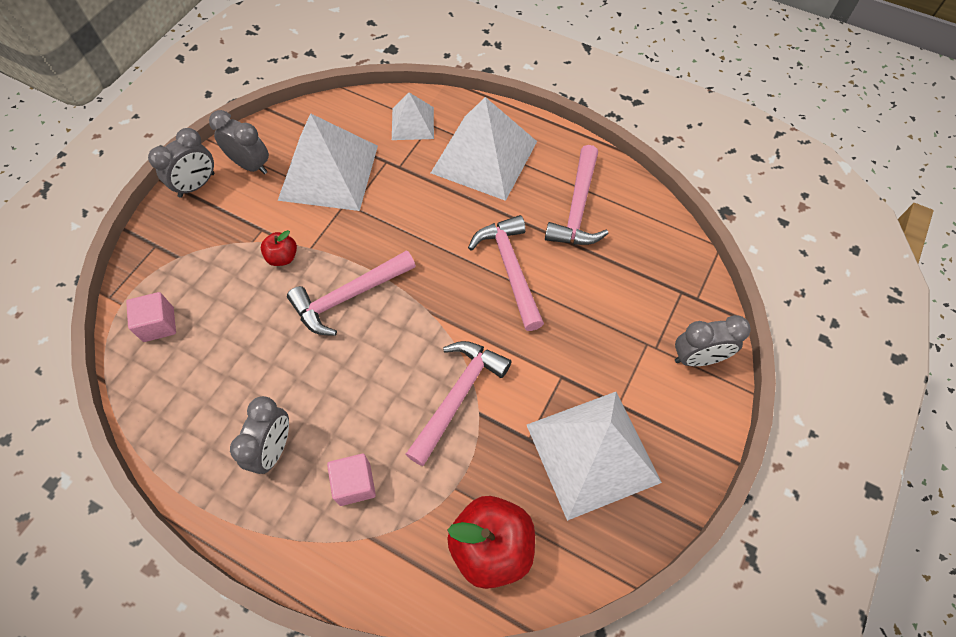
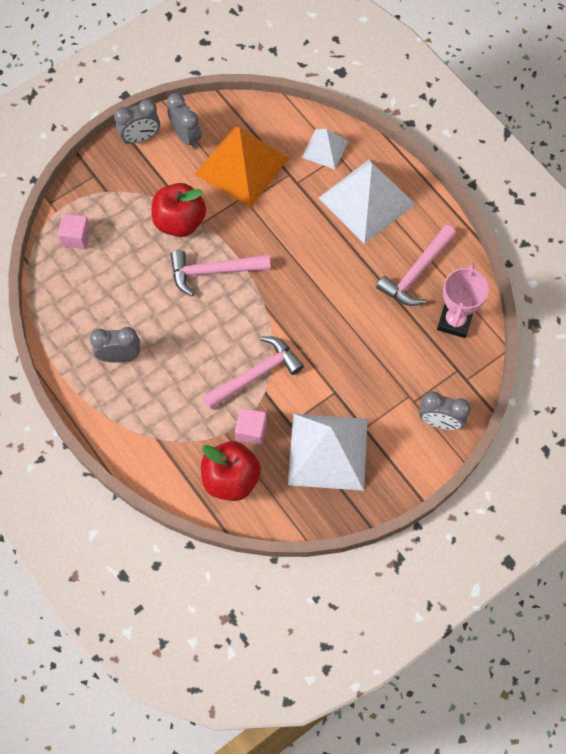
camera: 25 degrees right, 5 degrees up
(274, 449) = (120, 356): grey clock -> grey clock turned 135 degrees counterclockwise
(282, 257) = (180, 222): red apple -> red apple, size x1.99
(328, 172) = (241, 166): white pyramid -> orange pyramid
(354, 484) = (162, 401): pink cube -> pink cube (251, 430)
(510, 268) = (340, 299): pink hammer -> none
(647, 241) = (454, 321): none -> pink trophy

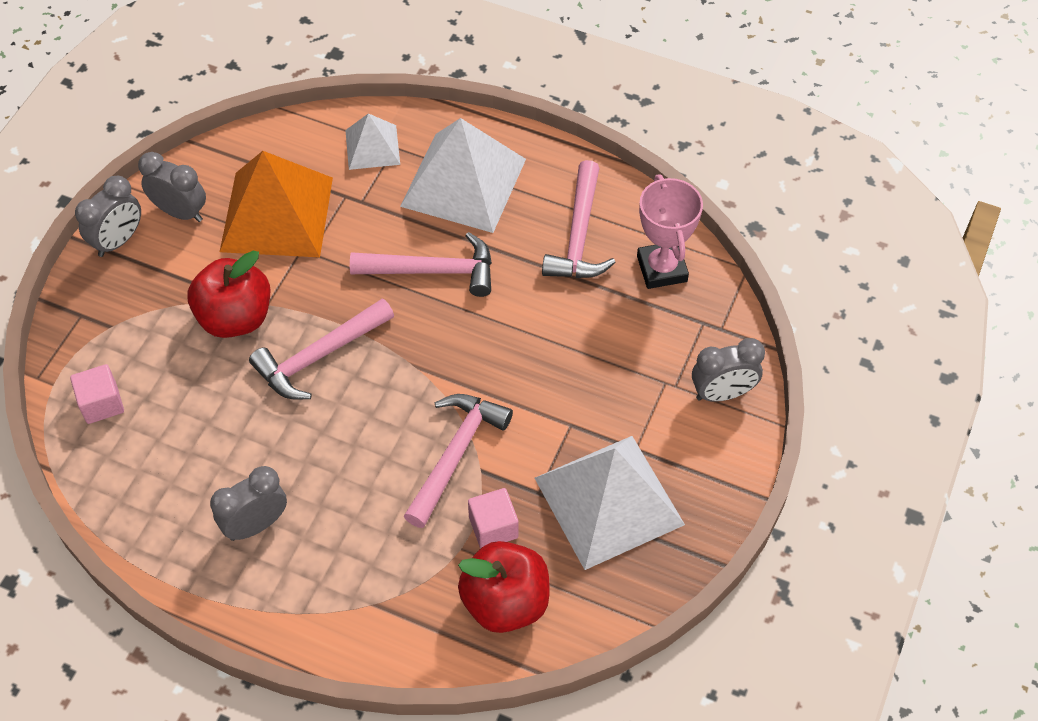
camera: 30 degrees left, 10 degrees down
(313, 251) = (433, 271): none -> pink hammer

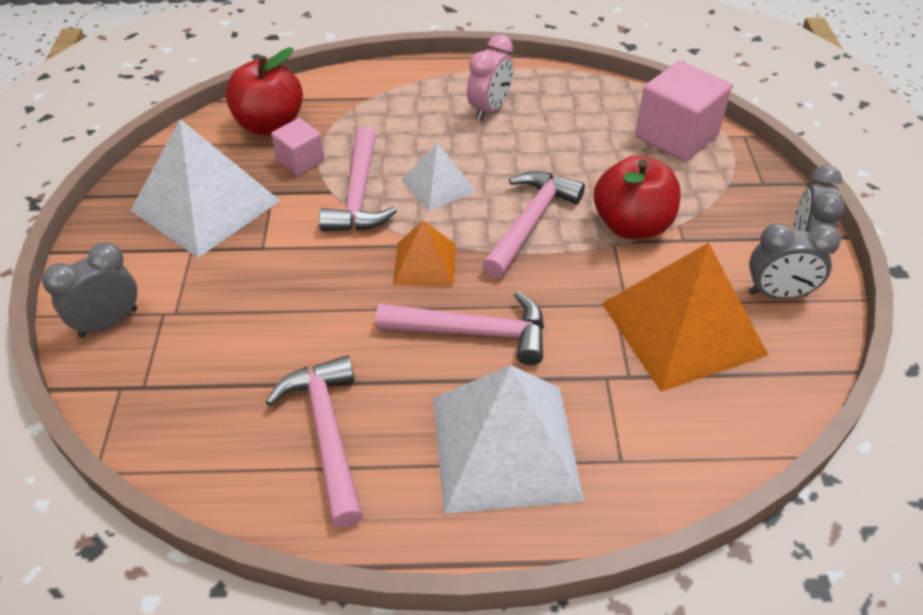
camera: 155 degrees right, 10 degrees down
(101, 403) = (676, 136): pink cube -> pink cube, size x1.79
(256, 524) = (489, 109): grey clock -> pink clock
(372, 147) = (647, 449): white pyramid -> white pyramid (438, 185)
(433, 271) = (474, 332): pink hammer -> pink hammer turned 150 degrees counterclockwise
(436, 349) = (424, 264): none -> orange pyramid
(661, 269) = (208, 431): pink trophy -> none

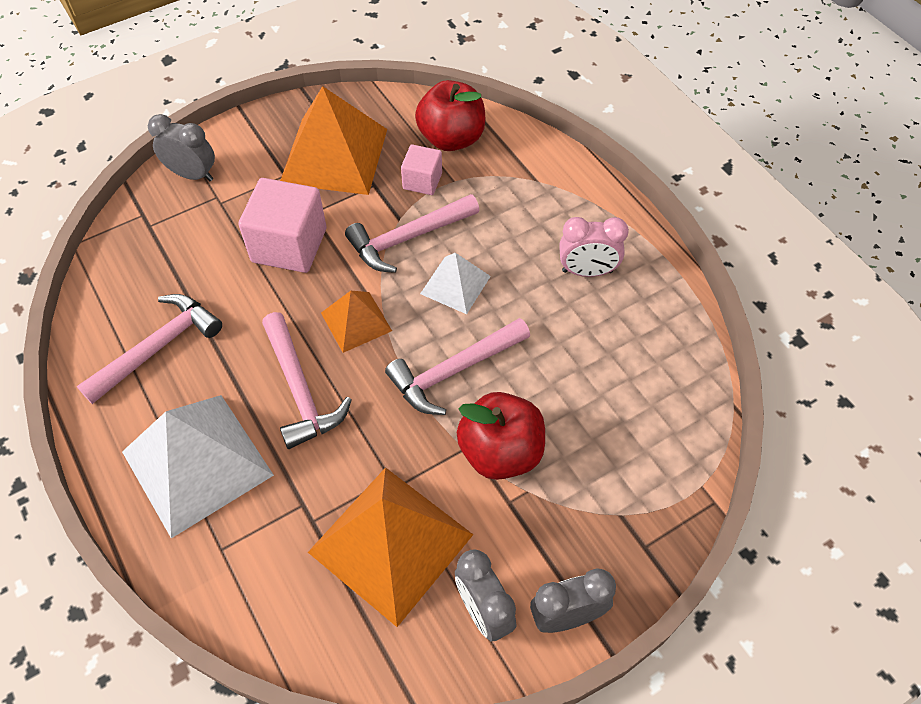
camera: 60 degrees right, 10 degrees up
(205, 205) = (334, 155): white pyramid -> orange pyramid
(530, 222) = (453, 371): pink hammer -> pink hammer turned 150 degrees clockwise
(676, 136) = (664, 440): pink cube -> pink cube (289, 245)

